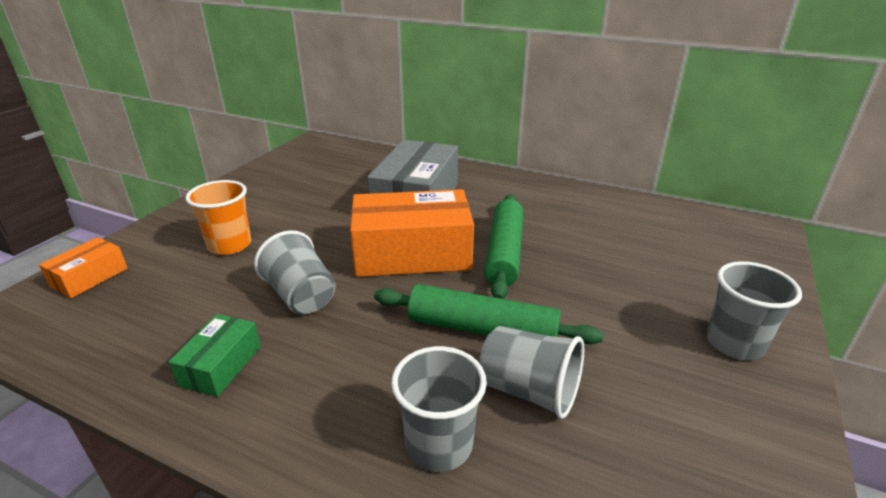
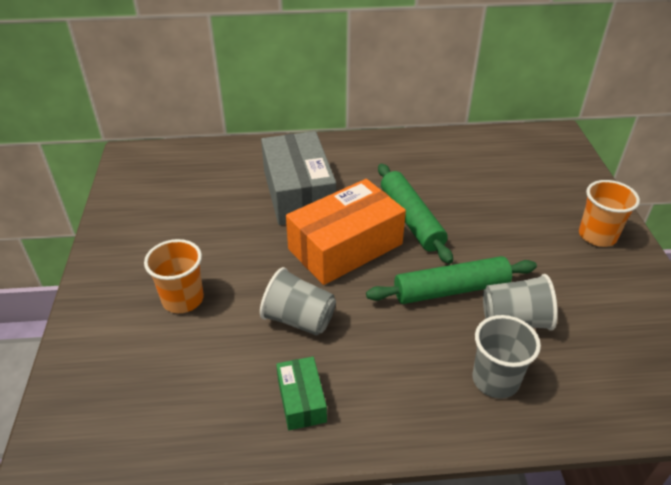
camera: 30 degrees left, 10 degrees up
(89, 277) = (88, 384): orange box -> none
(734, 343) = (597, 235): grey cup -> orange cup

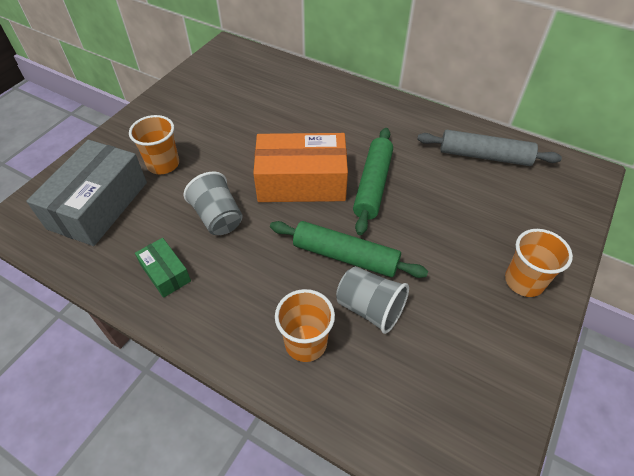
camera: 35 degrees right, 10 degrees up
(298, 193) = (309, 124): grey box -> grey box (98, 205)
(301, 400) = (165, 273): green box -> green box turned 60 degrees counterclockwise
(473, 155) = (484, 156): none -> grey rolling pin
(495, 380) = (305, 343): grey cup -> orange cup

